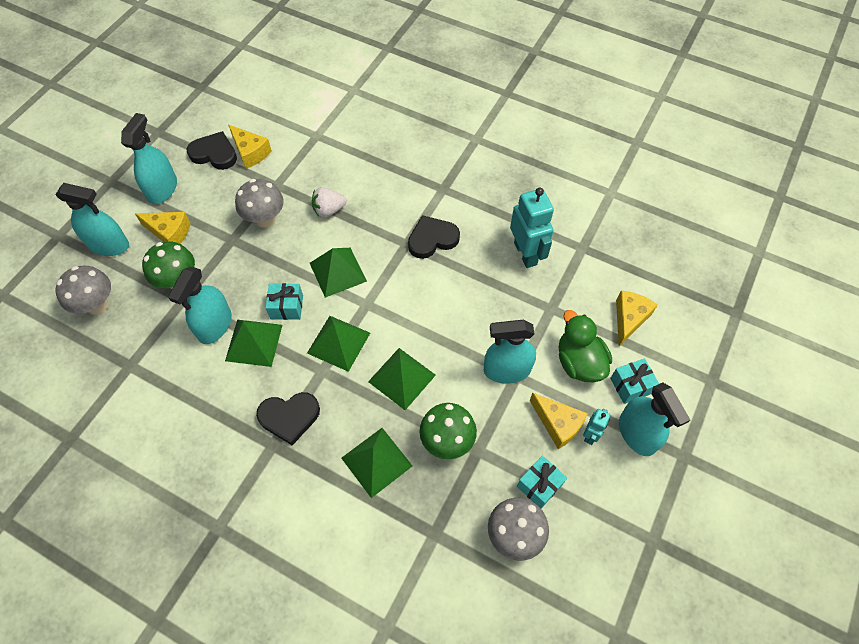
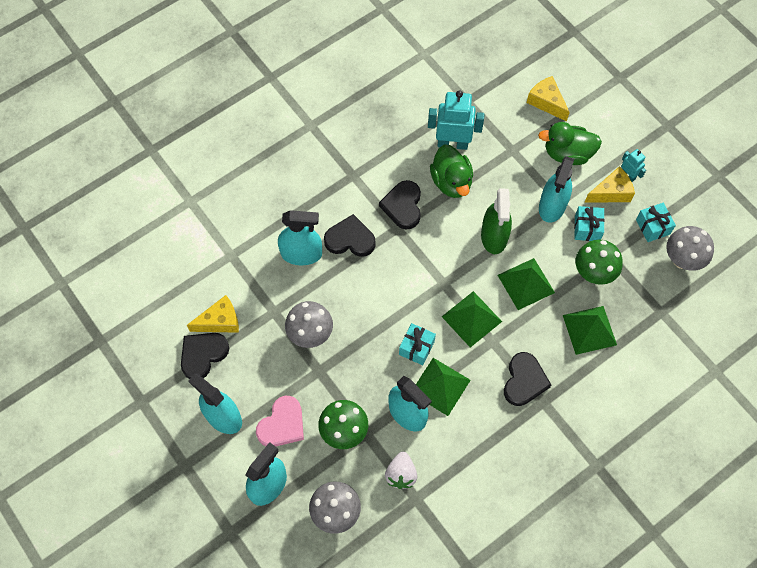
camera: 65 degrees left, 5 degrees up
(169, 233) = (282, 424): yellow cheese -> pink heart
(329, 210) = (328, 276): white strawberry -> white strawberry (401, 474)
(338, 272) = (400, 293): green pyramid -> none
(375, 212) = (350, 239): none -> black heart
(441, 328) = (494, 236): none -> green spray bottle
(482, 268) = (451, 182): none -> green duck
(631, 385) = (601, 130): turquoise gift -> turquoise gift (587, 228)
(637, 433) = (640, 145): turquoise spray bottle -> turquoise spray bottle (301, 254)

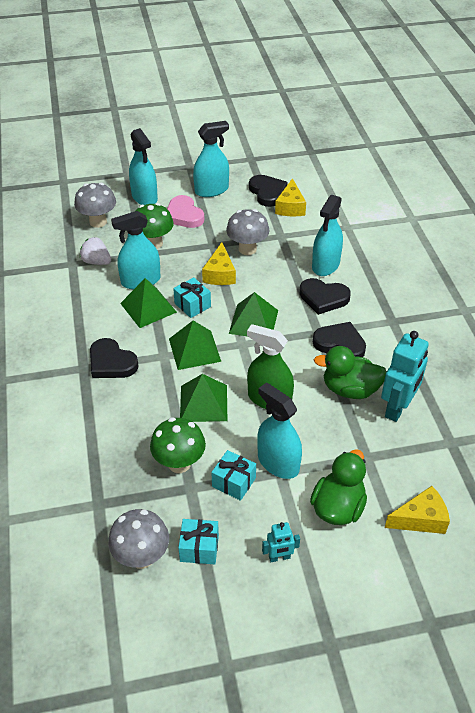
camera: 115 degrees right, 20 degrees down
(350, 239) = (323, 298): black heart -> black heart turned 75 degrees clockwise
(589, 330) = (123, 432): green pyramid -> green pyramid (253, 321)
(611, 192) = (265, 527): yellow cheese -> yellow cheese (220, 274)

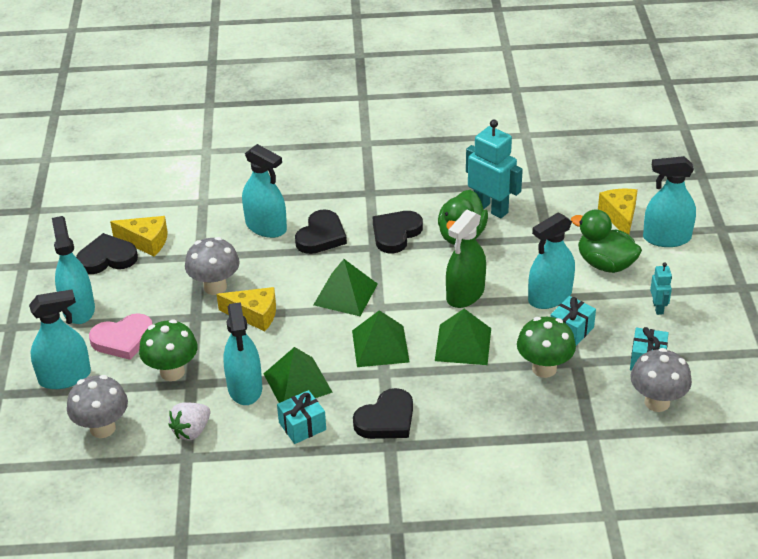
camera: 80 degrees left, 5 degrees down
(192, 305) = (304, 343): turquoise gift -> turquoise gift (302, 426)
(397, 565) = (666, 238): none -> turquoise spray bottle

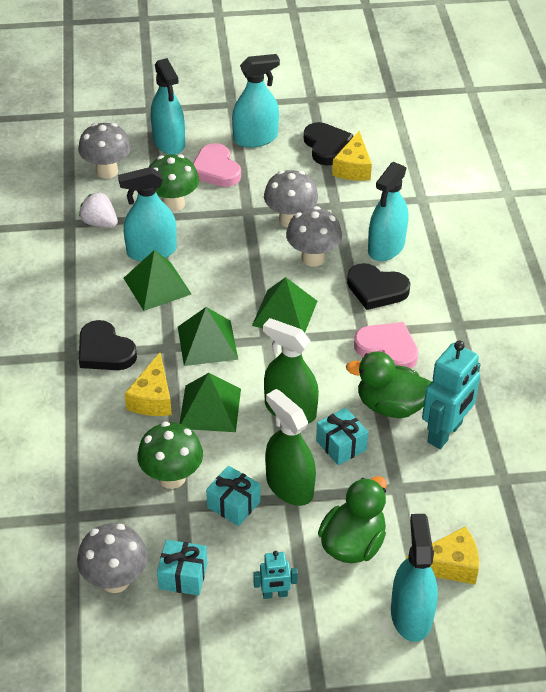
camera: 85 degrees right, 5 degrees up
(254, 315) = (251, 249): yellow cheese -> yellow cheese (152, 398)
(273, 273) = (313, 258): none -> grey mushroom
(302, 426) = (100, 293): turquoise gift -> turquoise gift (341, 445)
(395, 234) = (387, 349): black heart -> pink heart
(550, 297) = (289, 486): turquoise spray bottle -> green spray bottle

